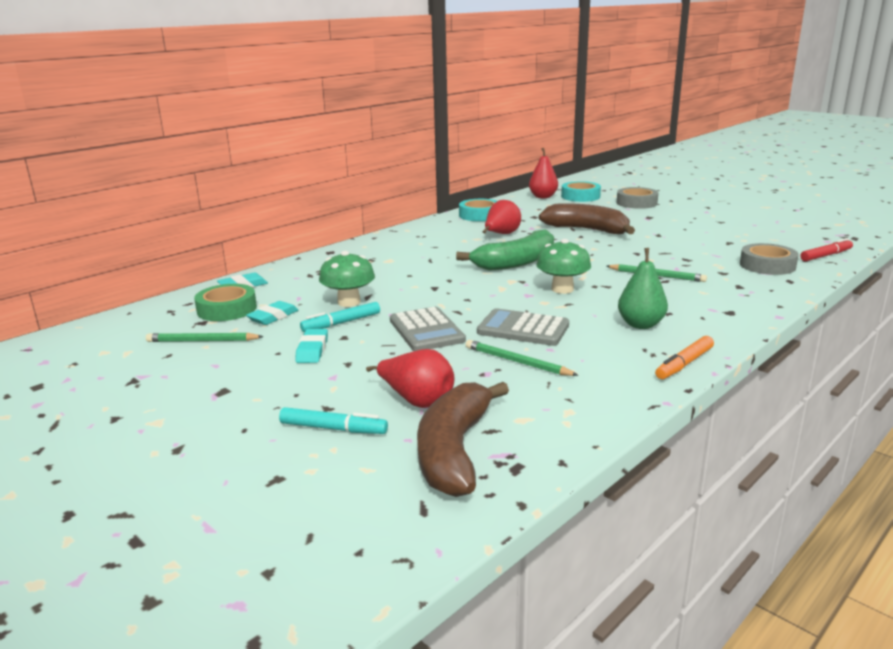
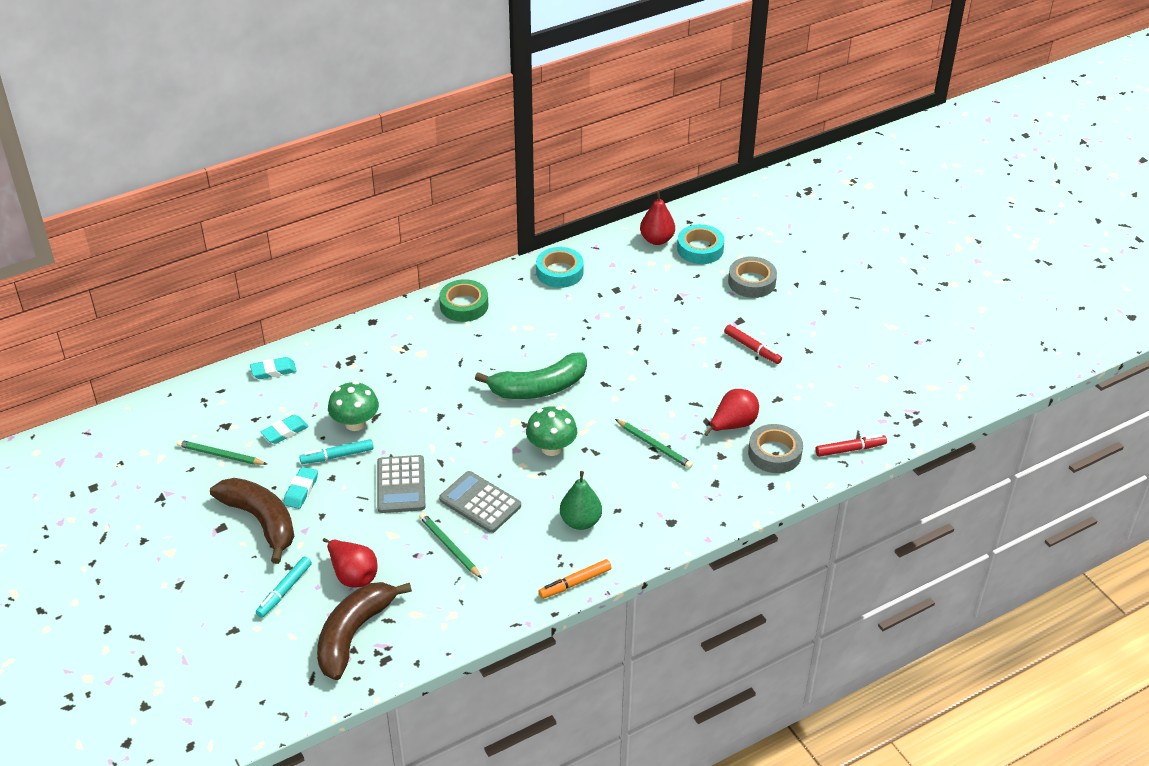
camera: 15 degrees right, 20 degrees up
(227, 309) = (250, 409): green tape -> green tape (464, 305)
(333, 429) = (284, 591): turquoise marker -> turquoise marker turned 90 degrees clockwise
(501, 235) = (557, 325): red pear -> red pear (733, 425)
(587, 230) = (652, 335): brown banana -> brown banana (261, 521)
(676, 225) = (752, 348): none -> red marker

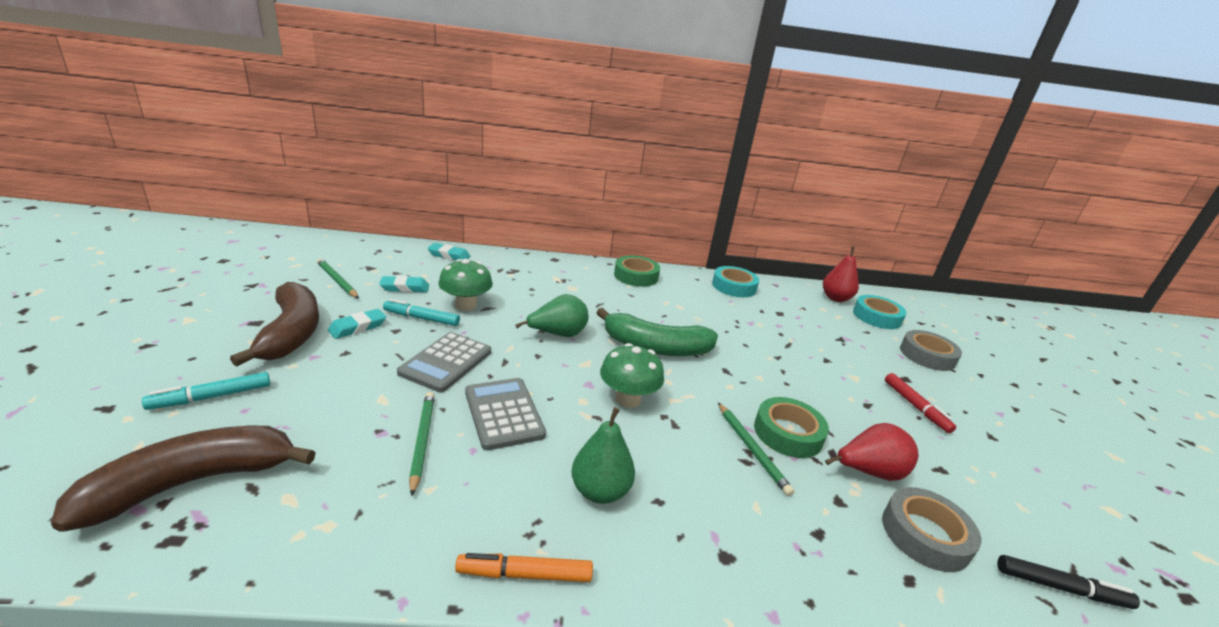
camera: 25 degrees right, 15 degrees down
(353, 575) = (292, 417): red pear -> none
(456, 415) = (558, 334): none -> green pear
(672, 420) = (788, 433): none -> green tape
(850, 449) = (1060, 588): red marker -> black marker

